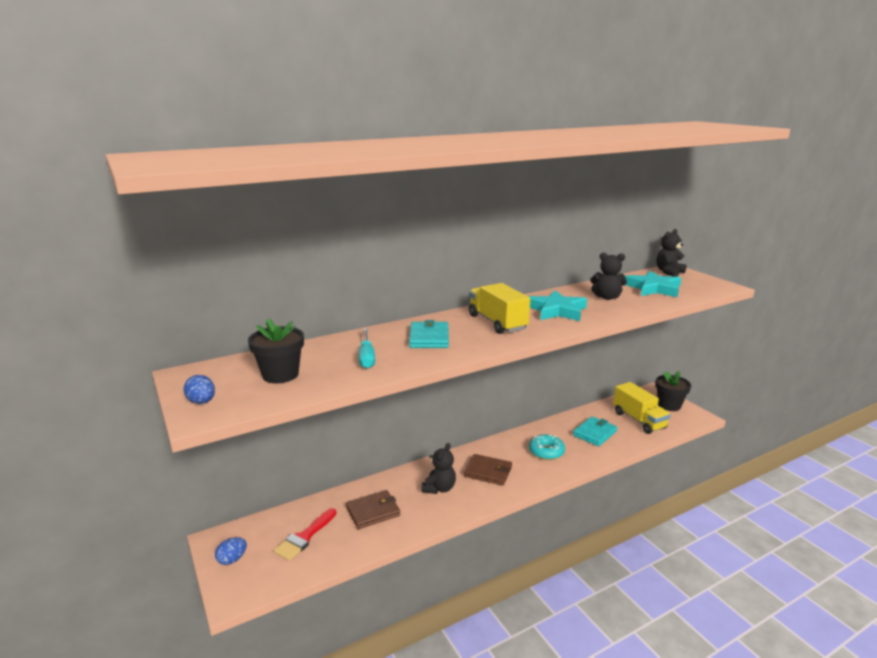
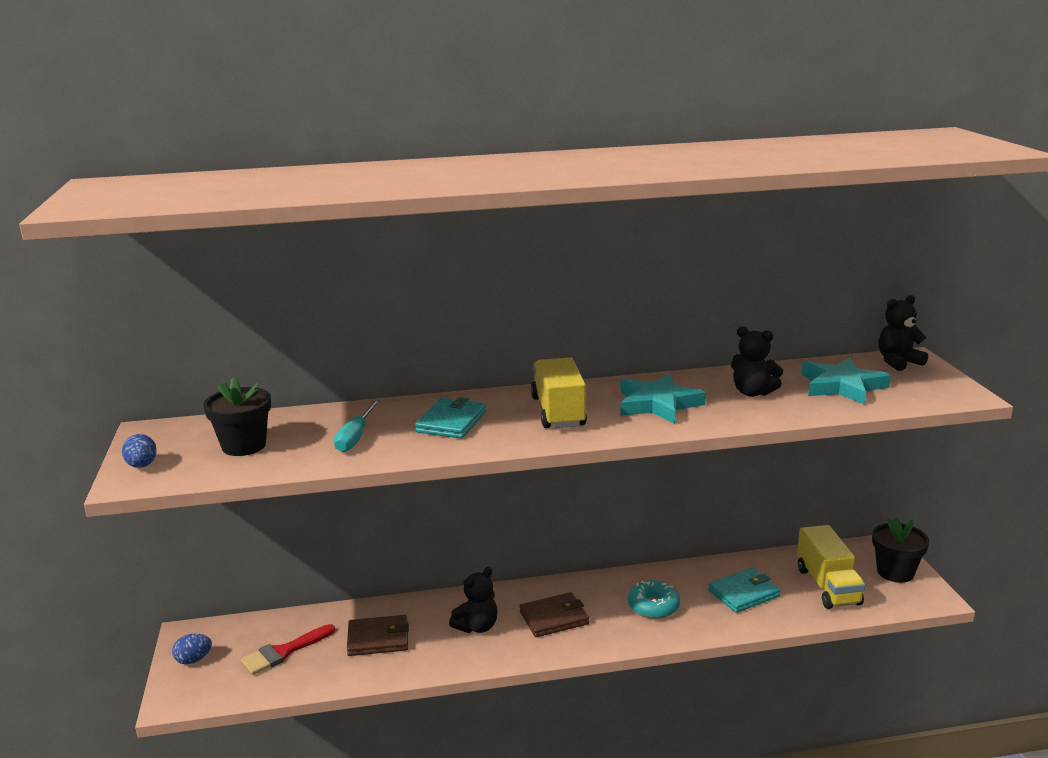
camera: 20 degrees right, 0 degrees up
(488, 472) = (554, 618): brown wallet -> brown wallet turned 60 degrees counterclockwise

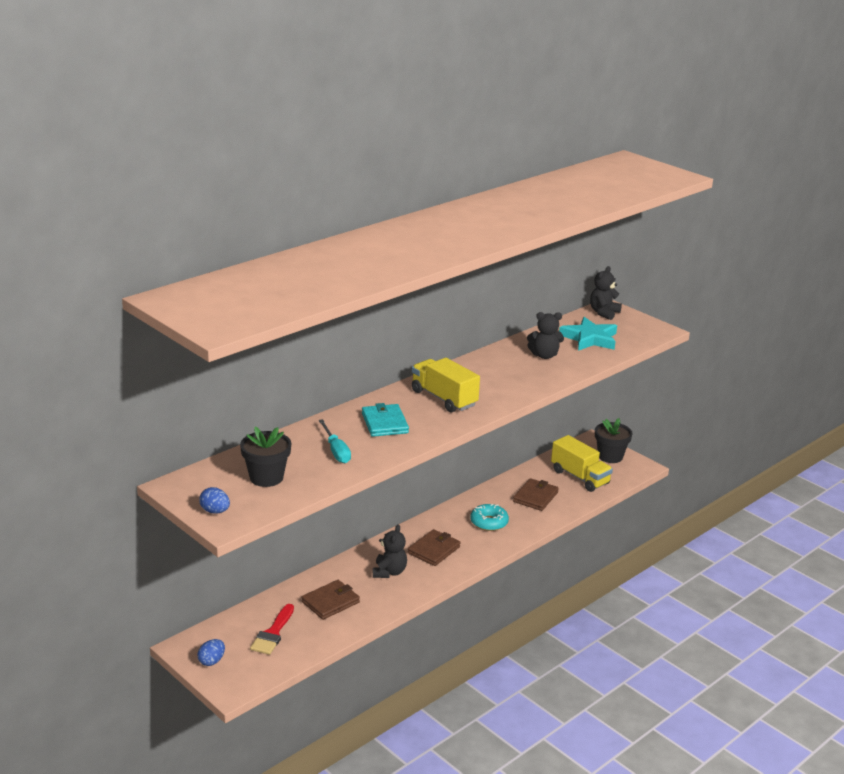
camera: 35 degrees left, 5 degrees up
(658, 404) = (498, 377): turquoise star -> none
(744, 593) = (535, 497): turquoise wallet -> brown wallet

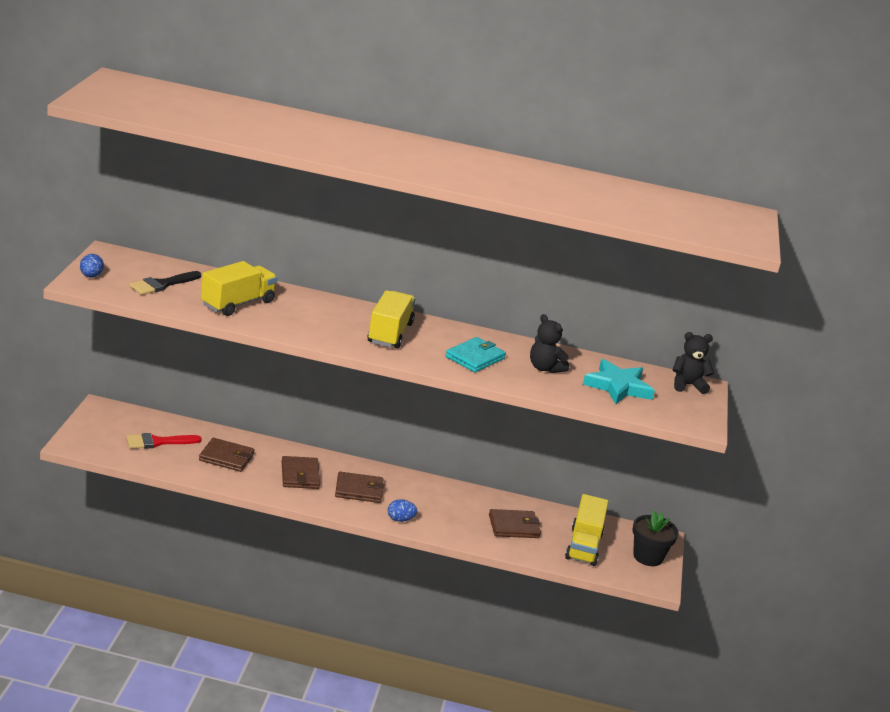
camera: 50 degrees right, 0 degrees up
(211, 661) = (96, 425): blue egg -> blue egg (400, 519)
(266, 477) = (162, 284): black flower pot -> black brush
(336, 451) = (237, 304): turquoise screwdriver -> yellow truck
(385, 423) = (310, 315): turquoise wallet -> turquoise wallet (475, 358)
(389, 572) = (300, 475): black teddy bear -> brown wallet
(489, 522) = (438, 509): turquoise donut -> none

